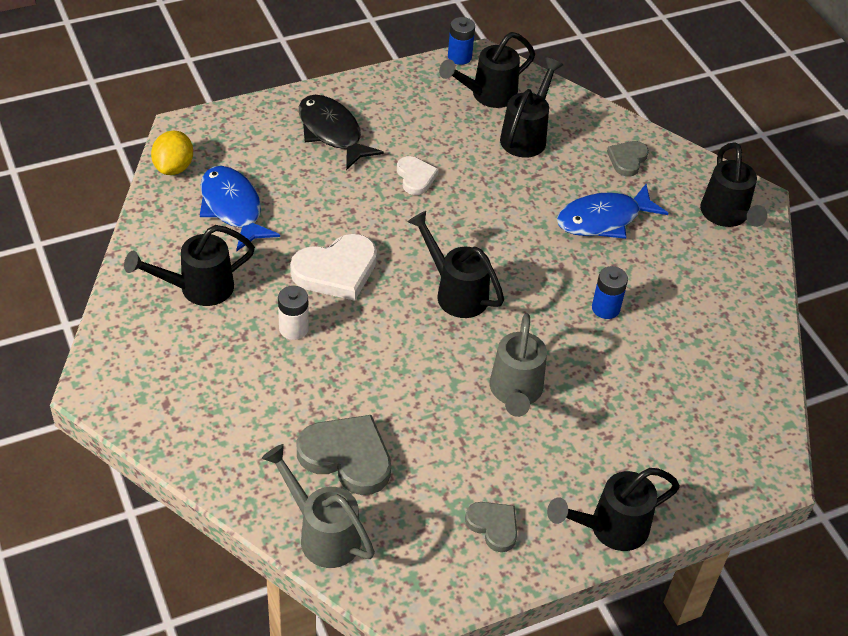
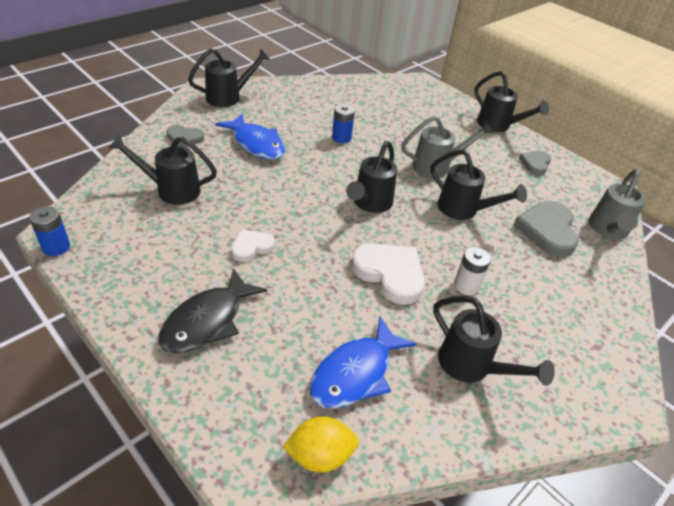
camera: 110 degrees left, 5 degrees down
(487, 95) = (118, 220): black watering can -> black watering can (464, 210)

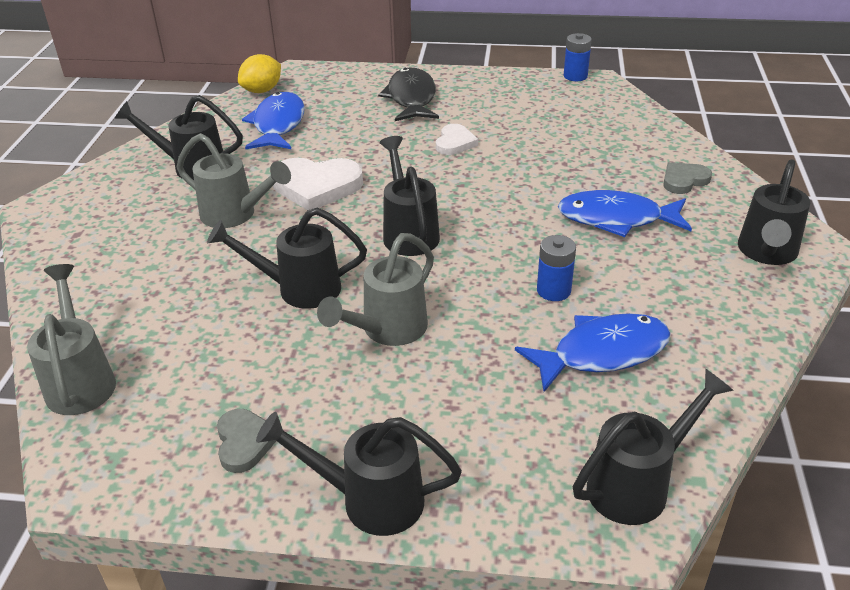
camera: 145 degrees right, 5 degrees down
(171, 189) = (591, 139): black watering can -> black watering can (638, 484)
(359, 111) = (602, 353): none -> blue fish
(466, 285) = (236, 215): white battery -> grey watering can
(547, 231) = (173, 325): grey heart -> none

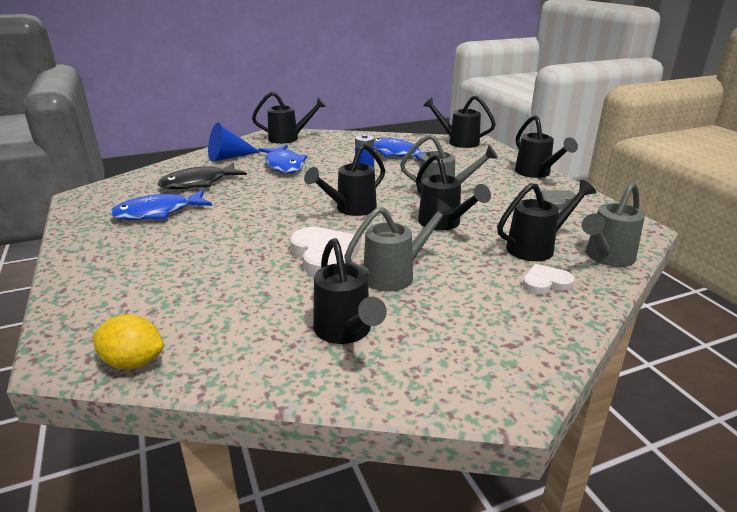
camera: 120 degrees left, 10 degrees down
(166, 335) = (537, 247): none -> black watering can
(236, 215) = (396, 274): grey watering can -> grey watering can turned 60 degrees clockwise
(278, 125) = (224, 314): blue fish -> blue fish (158, 213)
(411, 98) = (133, 259): black fish -> black fish (198, 183)
(455, 143) = (216, 222): white heart -> white heart (545, 283)
(575, 76) = (70, 203): blue battery -> none
(684, 180) = (228, 157): grey heart -> blue cone

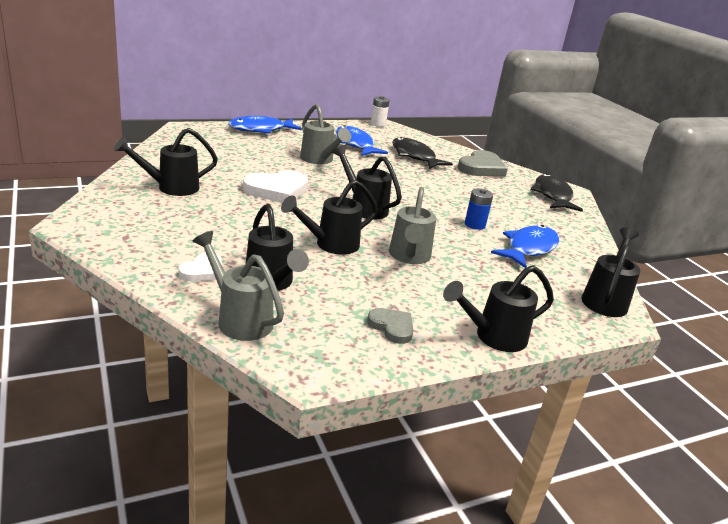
camera: 85 degrees right, 0 degrees up
(76, 199) = (378, 124): none -> white battery
(133, 362) = (171, 140): yellow lemon -> none
(228, 157) = (481, 168): blue cone -> grey heart
(284, 165) = (468, 188): blue fish -> blue fish (260, 129)
(289, 138) = (552, 195): black watering can -> black fish
(396, 274) = (239, 211): grey watering can -> grey watering can (319, 160)
(545, 283) = (203, 271): white heart -> white heart turned 45 degrees clockwise

